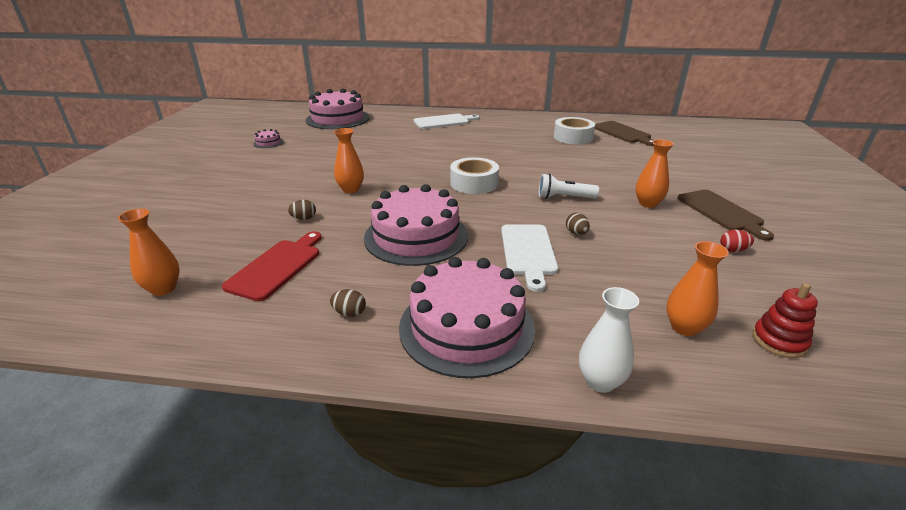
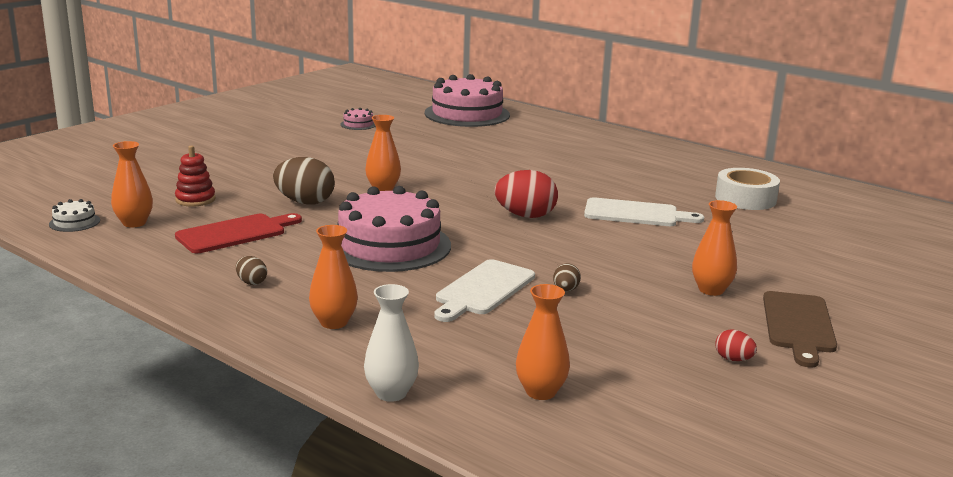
camera: 30 degrees right, 10 degrees down
(93, 309) = (74, 222): none -> white cake
(304, 218) = (305, 202): brown egg -> brown egg, size x2.04
(444, 122) = (594, 143): white cutting board -> white cutting board (636, 214)
(466, 327) = (334, 322): pink cake -> orange vase
(474, 183) = (525, 216): white tape -> red egg
(564, 197) = (611, 256): white flashlight -> none
(623, 133) = (835, 211): brown cutting board -> none
(779, 341) = (624, 434): red stacking toy -> red stacking toy (195, 199)

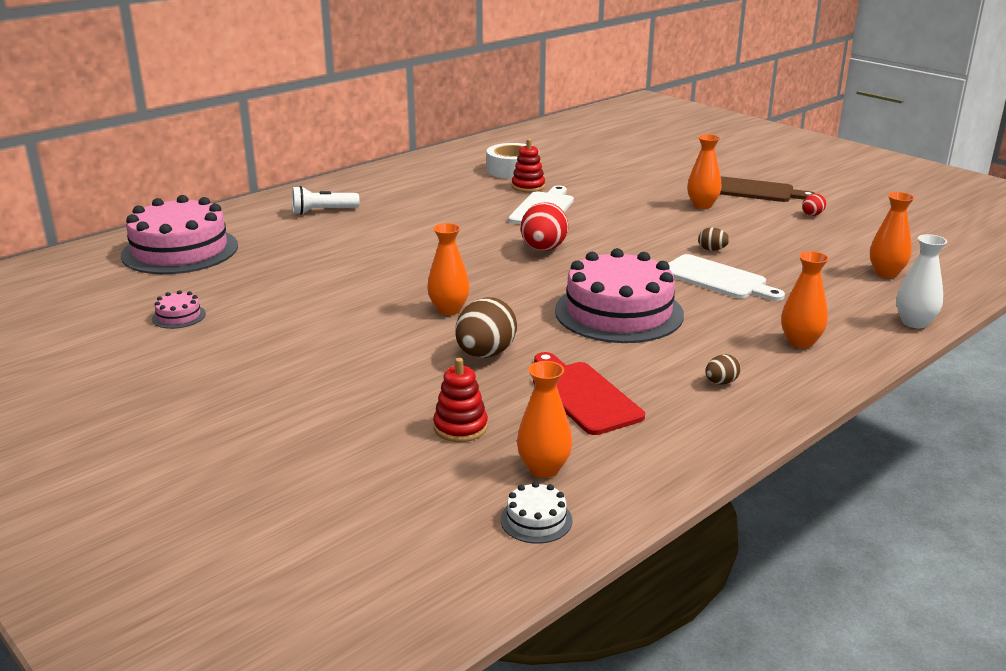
camera: 80 degrees left, 5 degrees up
(569, 141) = (322, 211): none -> white flashlight
(698, 206) = (528, 186): none -> red stacking toy

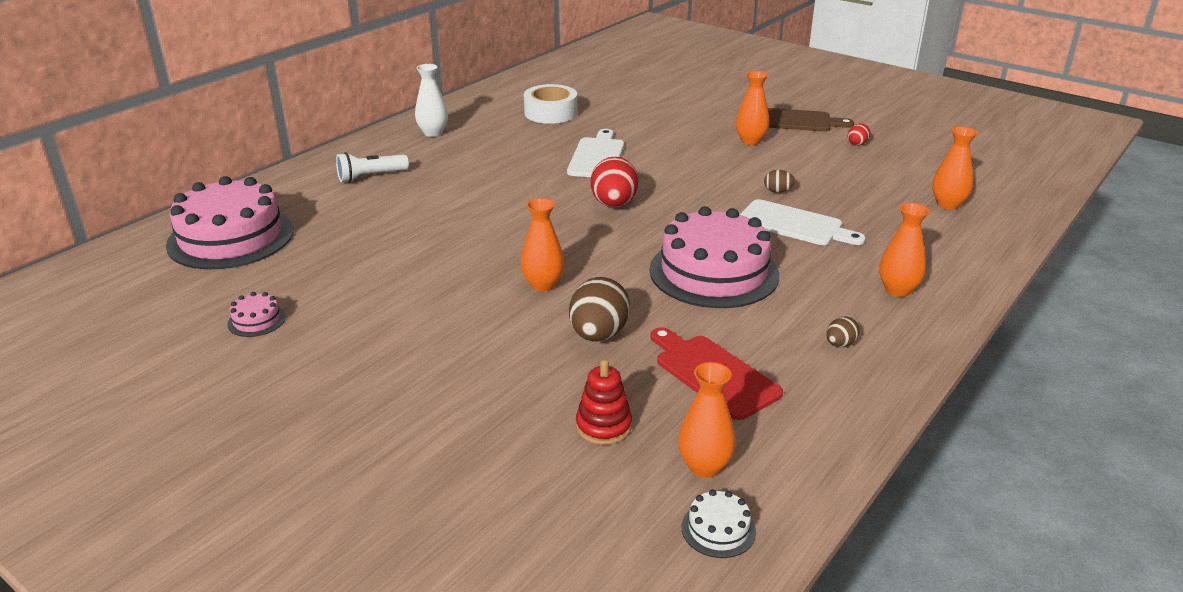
camera: 10 degrees left, 5 degrees up
(528, 186) = (573, 131): red stacking toy -> none
(914, 322) = (993, 258): white vase -> white vase (433, 133)

